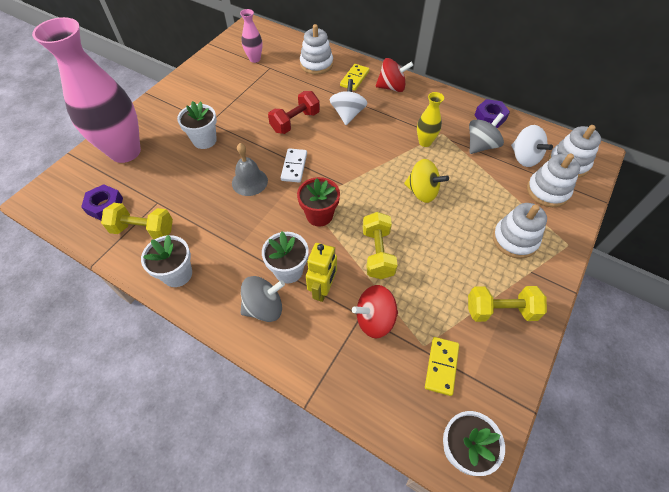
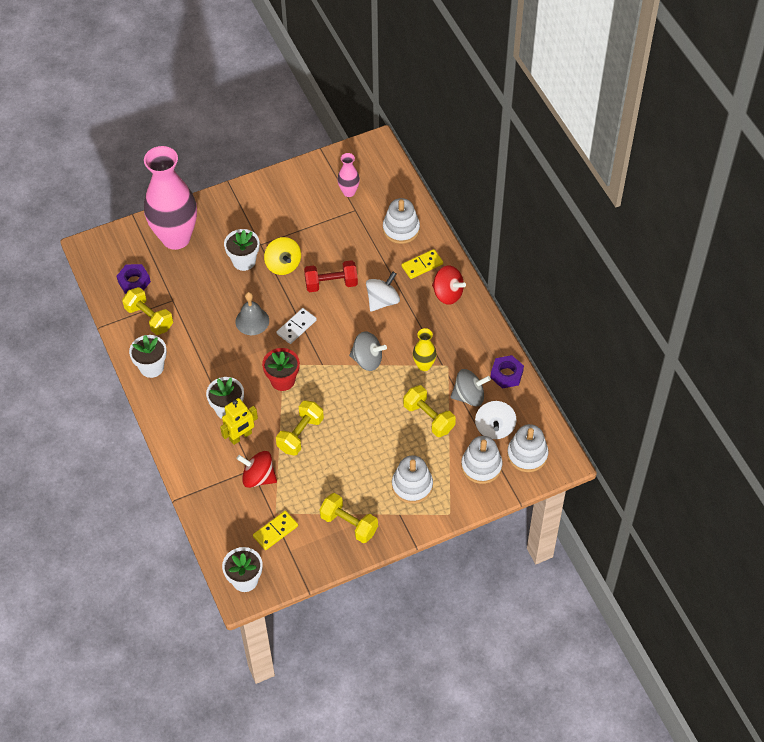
camera: 35 degrees right, 0 degrees up
(264, 307) = (192, 425): grey spinning top -> grey spinning top (367, 360)
(422, 192) = (378, 407): yellow spinning top -> yellow spinning top (283, 265)
(469, 178) = (429, 418): none -> yellow dumbbell

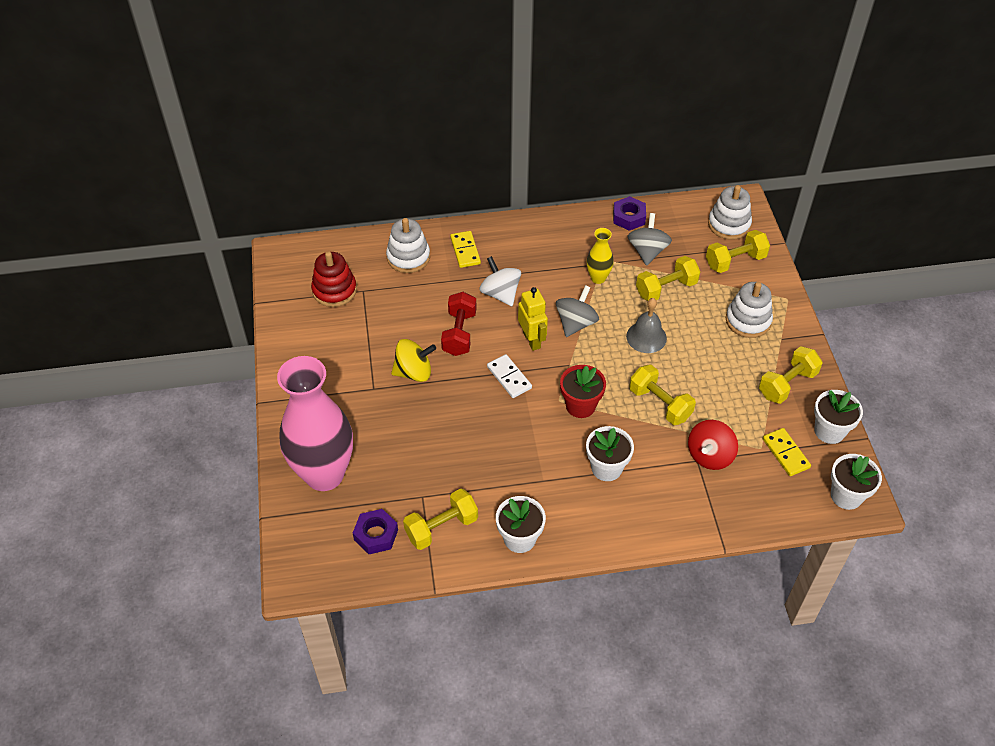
camera: 75 degrees left, 5 degrees down
(241, 436) = (649, 462): yellow robot -> yellow robot (532, 340)
(244, 261) = (392, 409): white flower pot -> white flower pot (829, 431)
(252, 321) = (485, 419): grey bell -> grey bell (646, 337)
(349, 192) = (334, 290): pink vase -> red stacking toy
(447, 294) = (511, 239): red spinning top -> none
(481, 466) = (735, 261): white stacking toy -> yellow dumbbell
(494, 428) = (691, 241): white spinning top -> none

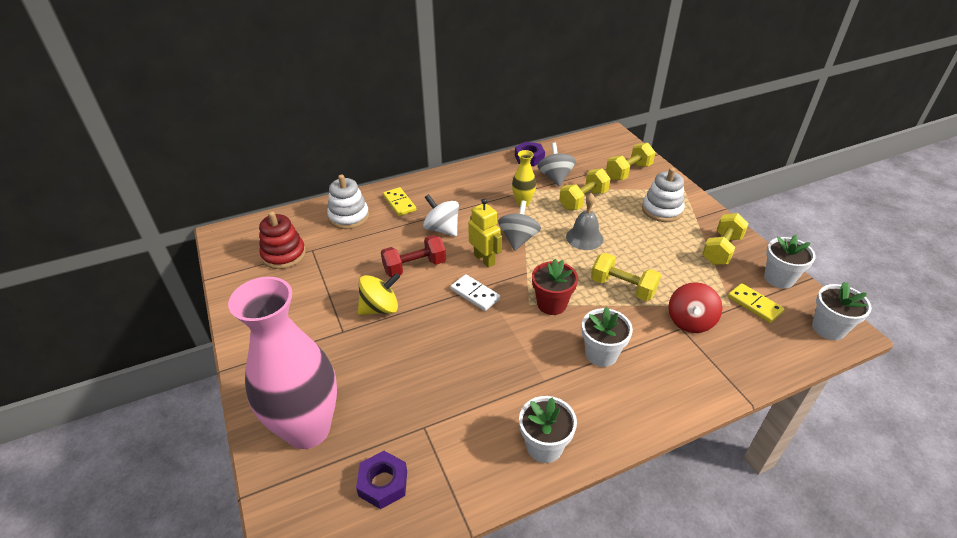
camera: 15 degrees left, 10 degrees down
(441, 527) = (455, 456): yellow dumbbell -> none
(459, 333) = (414, 267): red dumbbell -> red dumbbell turned 75 degrees clockwise
(729, 224) = (610, 149): white stacking toy -> none

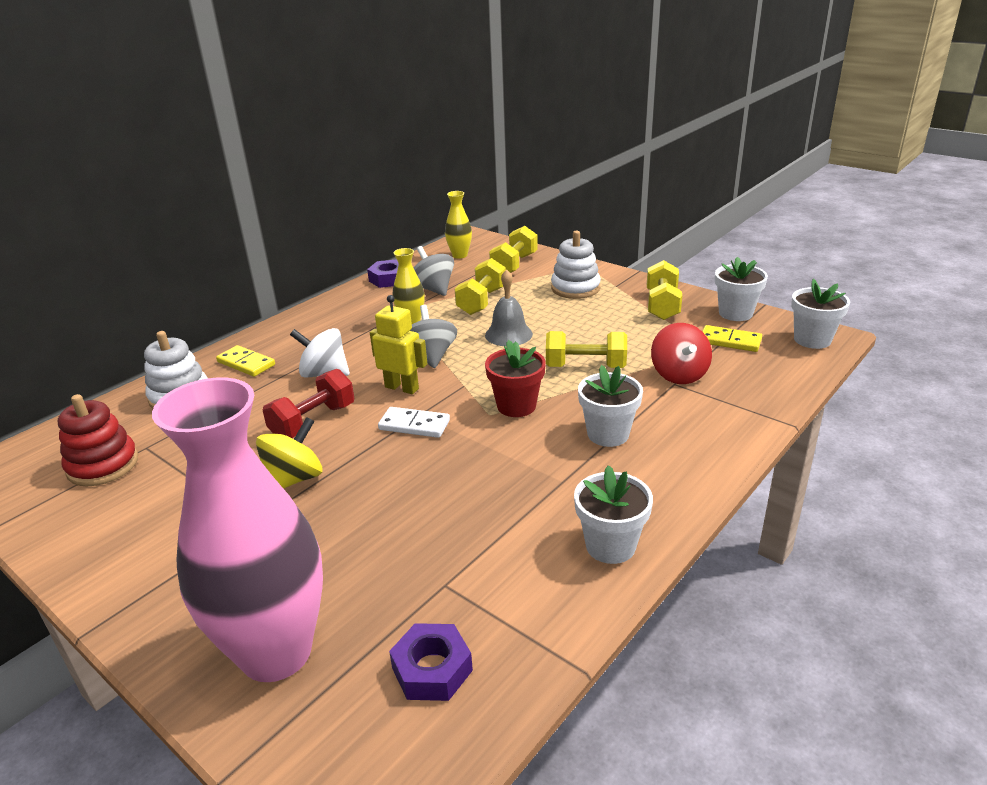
camera: 25 degrees left, 10 degrees down
(593, 150) = (460, 255): none -> yellow vase

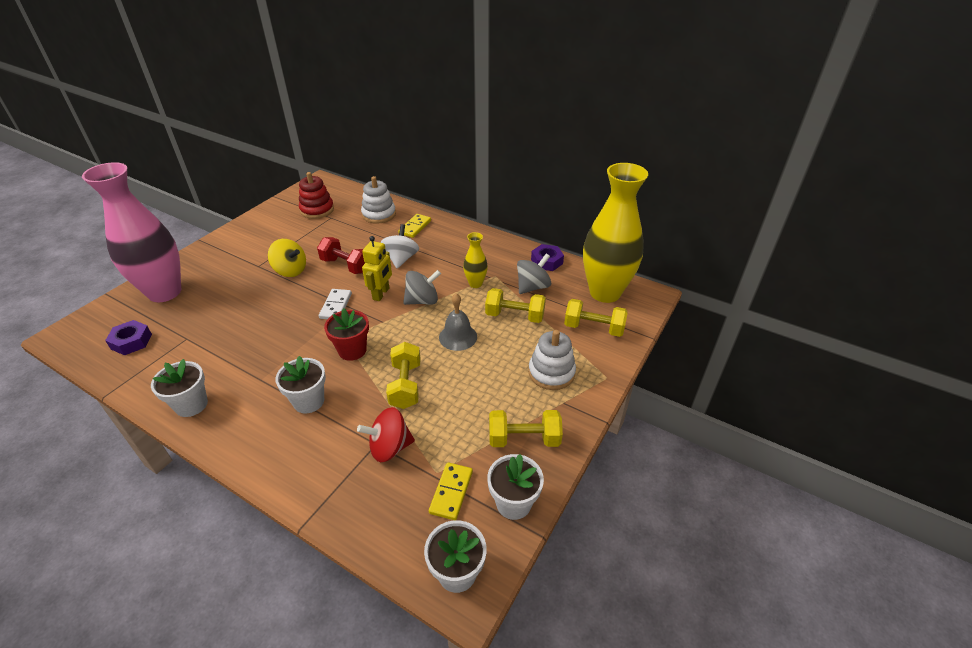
camera: 80 degrees right, 10 degrees up
(460, 255) = (605, 292): yellow vase -> yellow vase, size x2.29

